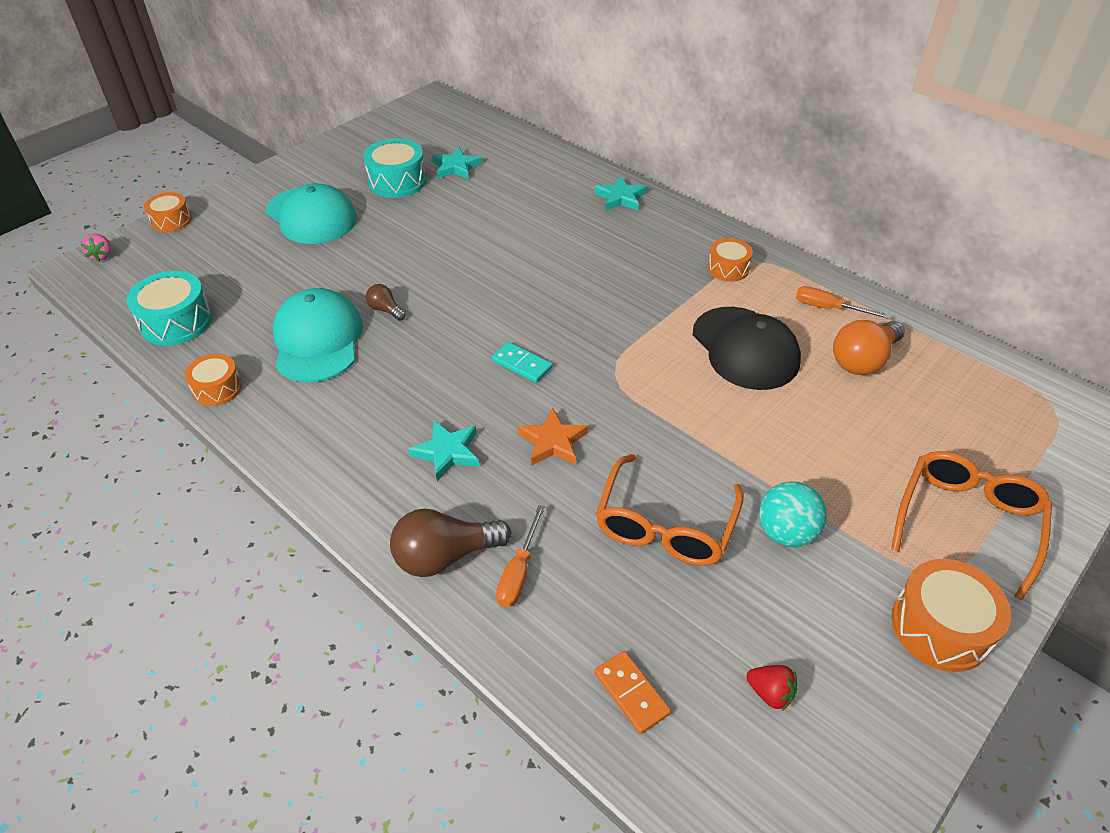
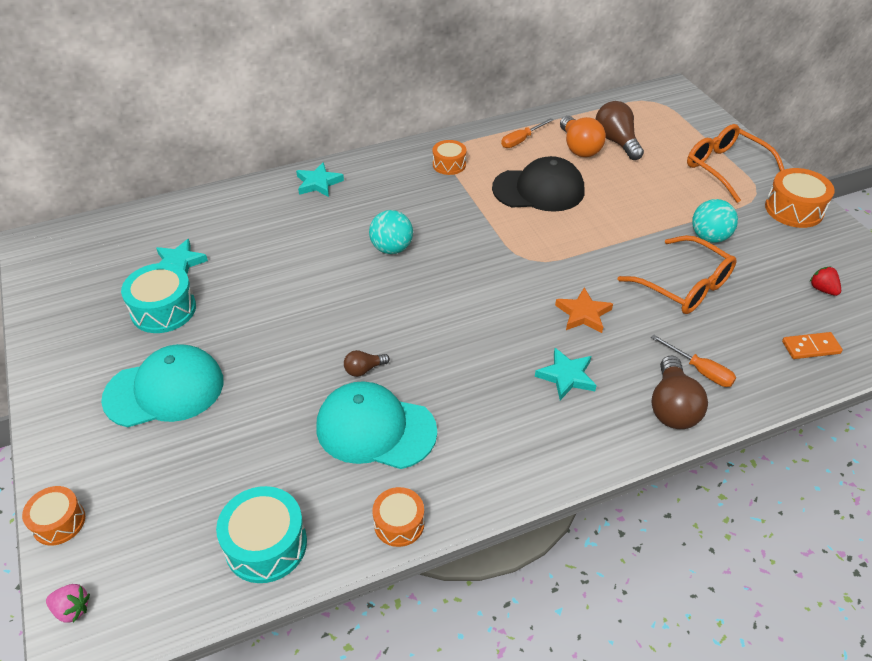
camera: 65 degrees left, 0 degrees up
(521, 364) = (489, 304): turquoise domino -> none
(559, 273) = (391, 248): none -> turquoise ball
(770, 693) = (822, 289): red strawberry -> red strawberry turned 90 degrees counterclockwise
(912, 392) = (616, 142): none -> brown light bulb

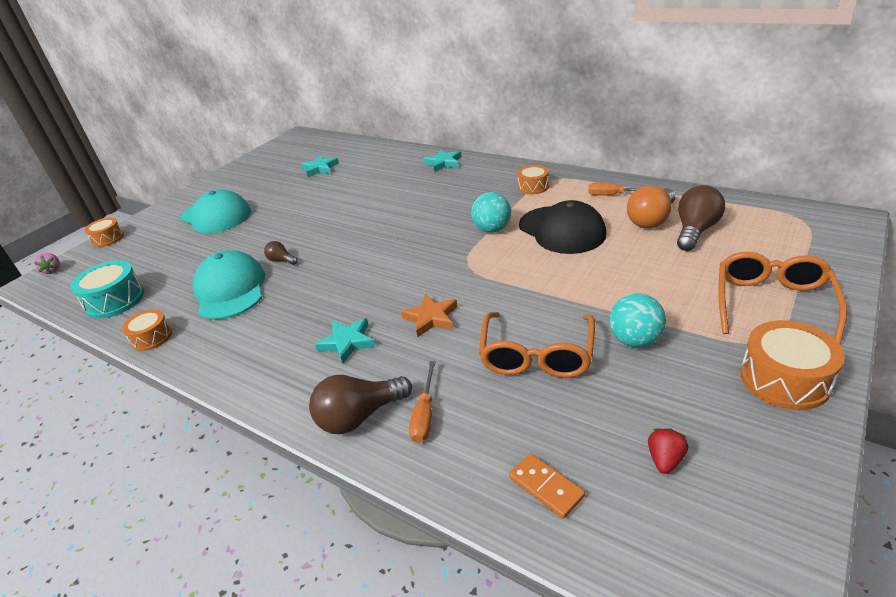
camera: 60 degrees right, 10 degrees down
(163, 309) = (278, 184): turquoise drum -> none
(391, 248) = (410, 213): turquoise ball -> turquoise ball (492, 229)

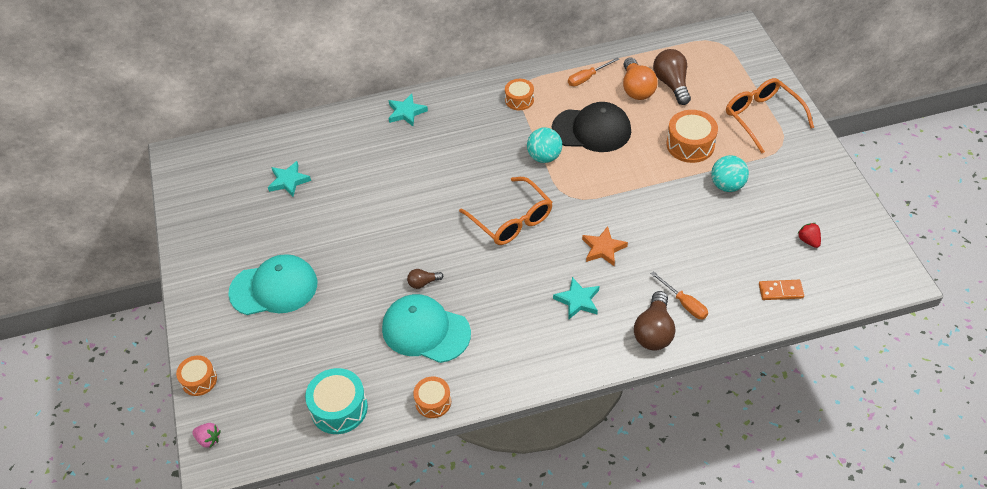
camera: 50 degrees left, 15 degrees up
(537, 355) = (693, 229): orange glasses -> orange glasses (511, 220)
(784, 379) = (810, 163): orange drum -> orange drum (690, 145)

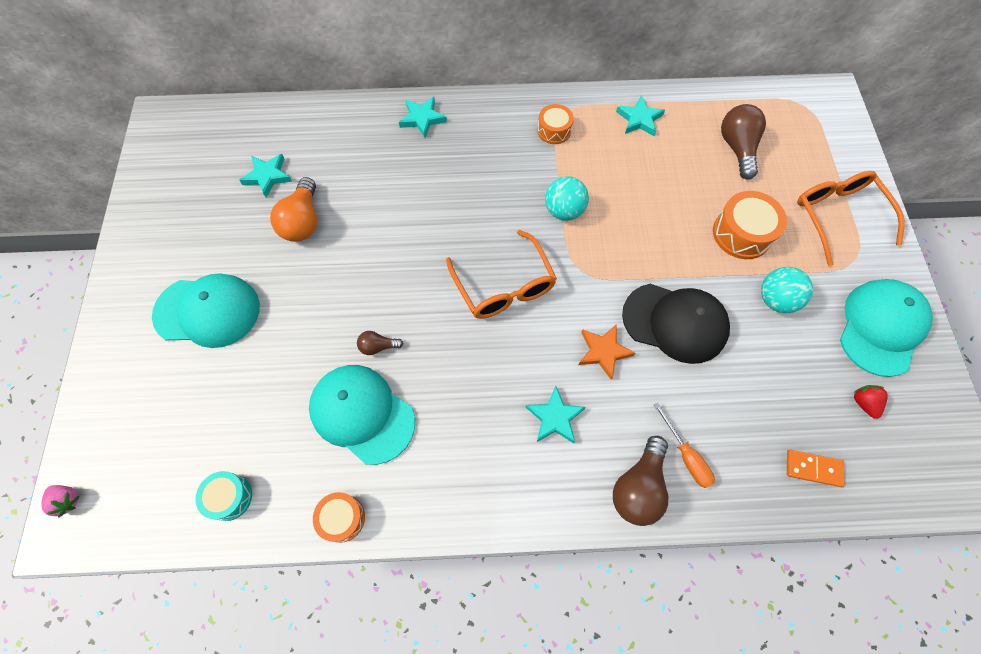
camera: 10 degrees right, 15 degrees up
(199, 380) = (85, 414): orange drum -> none
(339, 408) = (229, 497): turquoise drum -> turquoise drum, size x0.63
(587, 78) = (639, 119): orange screwdriver -> turquoise star
(592, 130) = (628, 187): black cap -> black cap (675, 323)
(636, 89) = (694, 145): orange light bulb -> orange light bulb (302, 221)
(811, 188) = (881, 327): none -> turquoise cap

